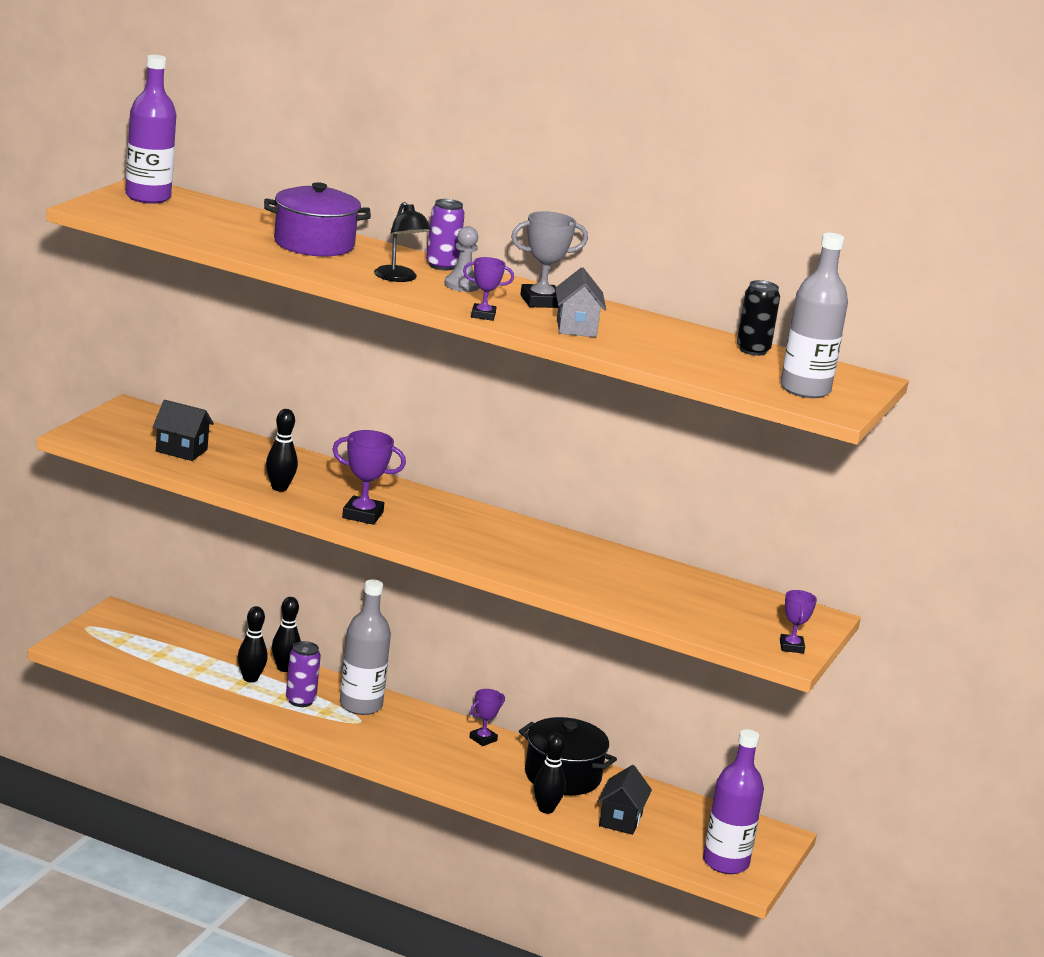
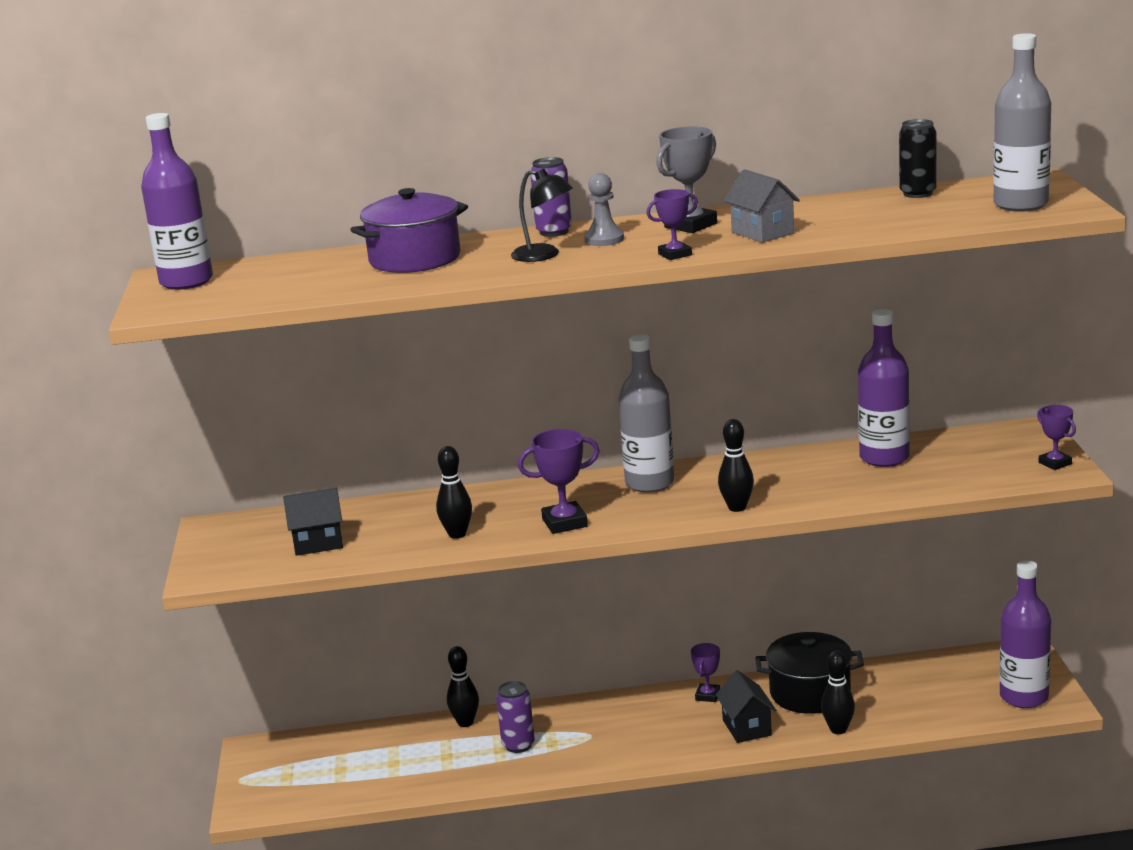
camera: 25 degrees left, 0 degrees up
(250, 679) = (449, 748): black bowling pin -> black bowling pin (737, 507)
(360, 705) = (573, 721): grey bottle -> grey bottle (649, 483)
(620, 820) = (903, 706): black house -> black house (747, 728)
(668, 582) = (884, 458): none -> purple bottle

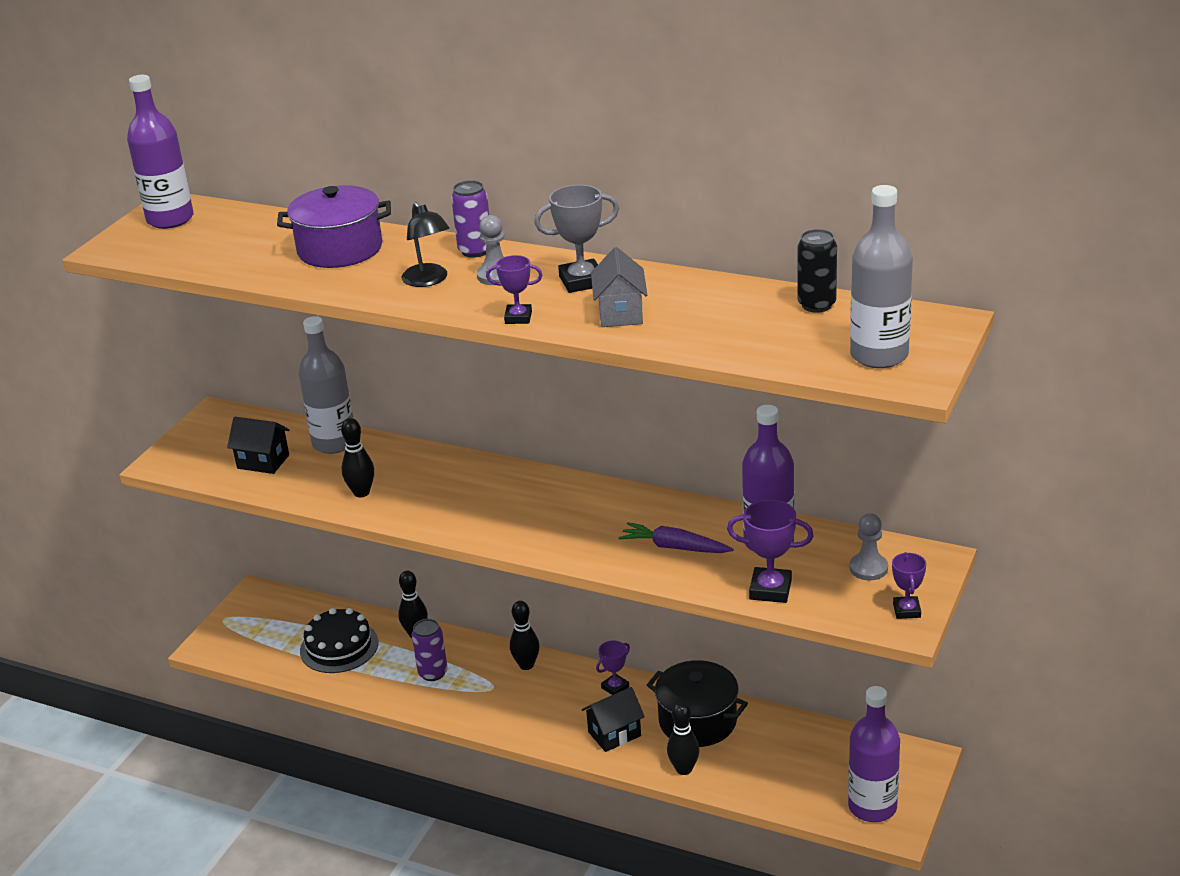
camera: 30 degrees right, 10 degrees up
(395, 758) = (339, 647): none -> black cake
(564, 523) = (446, 513): purple trophy -> purple trophy (770, 590)
(649, 483) = (554, 494): grey bottle -> grey bottle (334, 443)
(737, 507) = (588, 551): black bowling pin -> black bowling pin (526, 665)
(747, 728) = (614, 734): black house -> black house turned 45 degrees clockwise
(809, 483) = (674, 547): none -> purple carrot
(988, 449) = (868, 568): none -> grey pawn

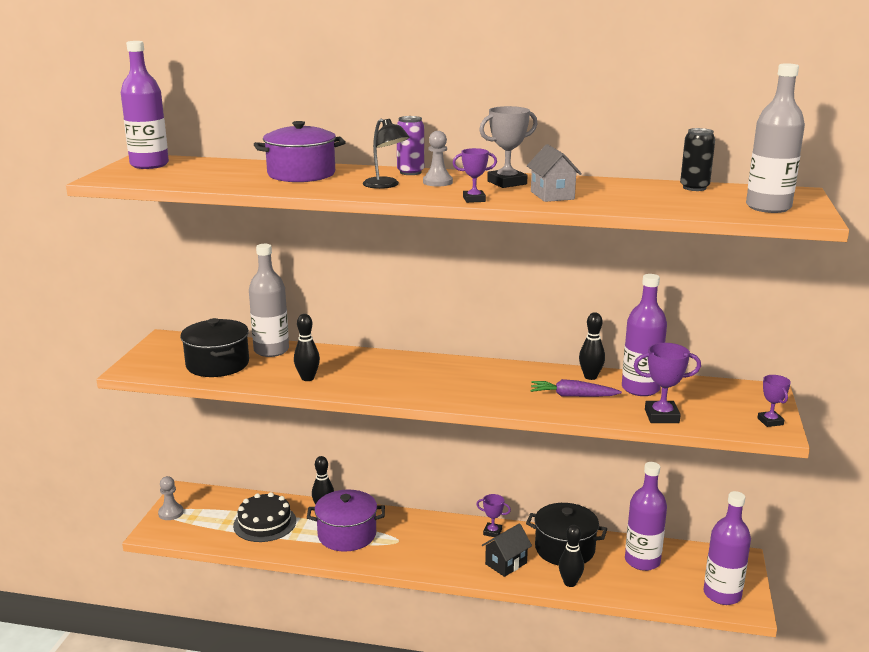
camera: 15 degrees left, 10 degrees down
(263, 462) = (217, 364): black house -> black pot
(433, 673) = (347, 534): purple can -> purple pot
(526, 665) = (418, 523): black bowling pin -> black bowling pin (590, 377)
(615, 687) = (492, 532): purple trophy -> purple trophy turned 75 degrees clockwise
(791, 749) = (642, 561): none -> purple bottle
(868, 568) = (723, 399): grey pawn -> grey pawn (171, 513)

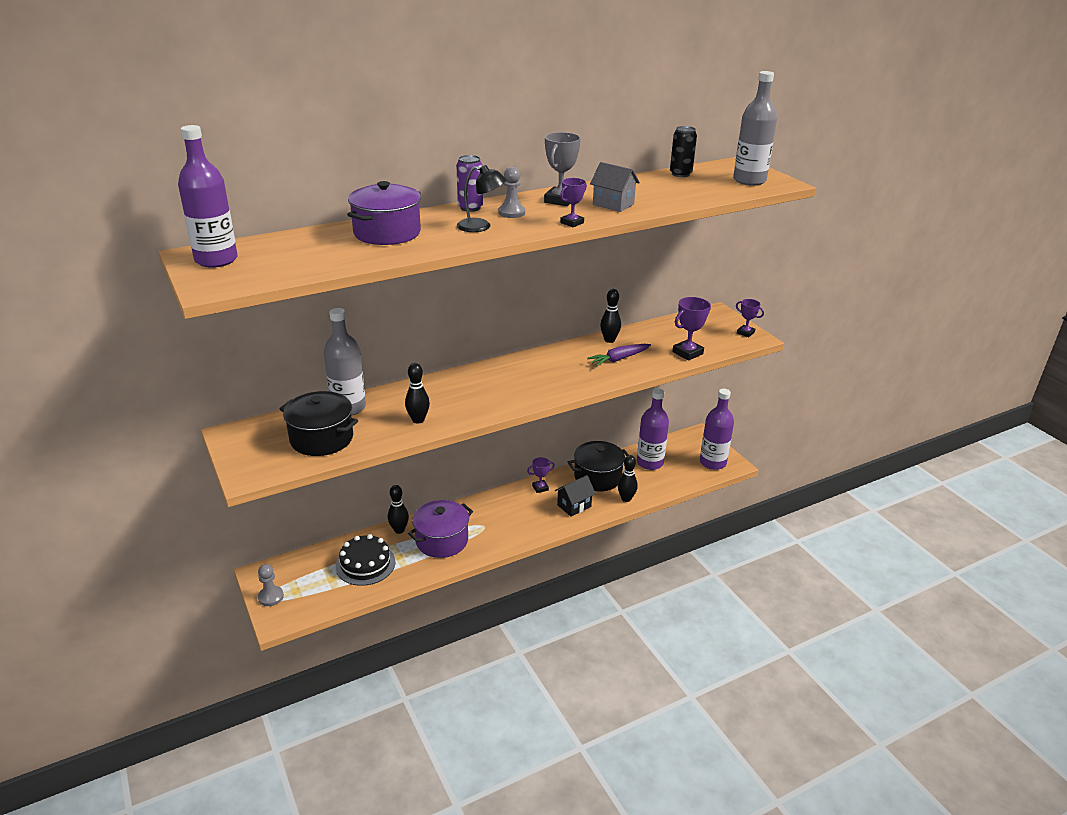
camera: 40 degrees left, 10 degrees up
(506, 563) = (574, 506): black house -> black house turned 45 degrees clockwise
(640, 388) = (650, 337): purple bottle -> none

